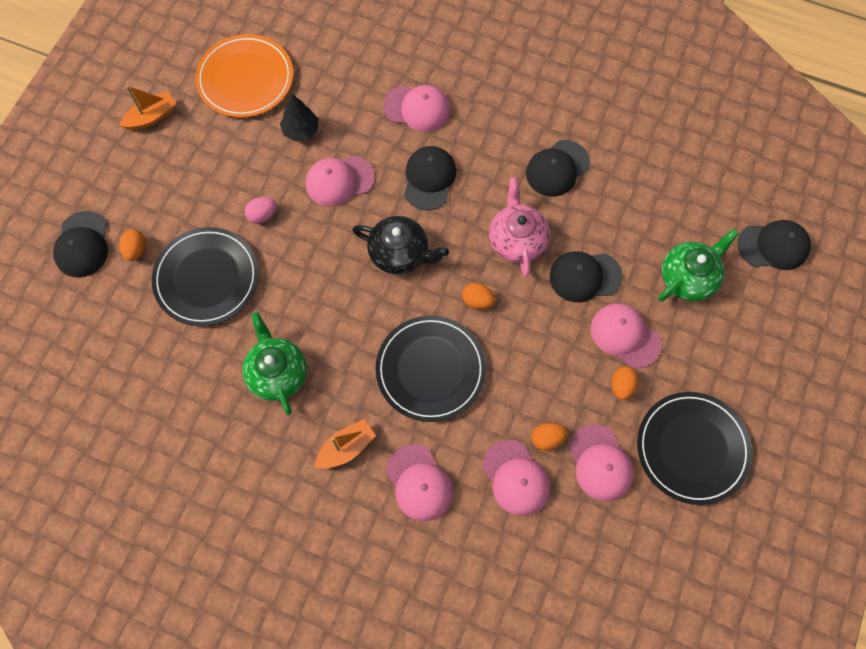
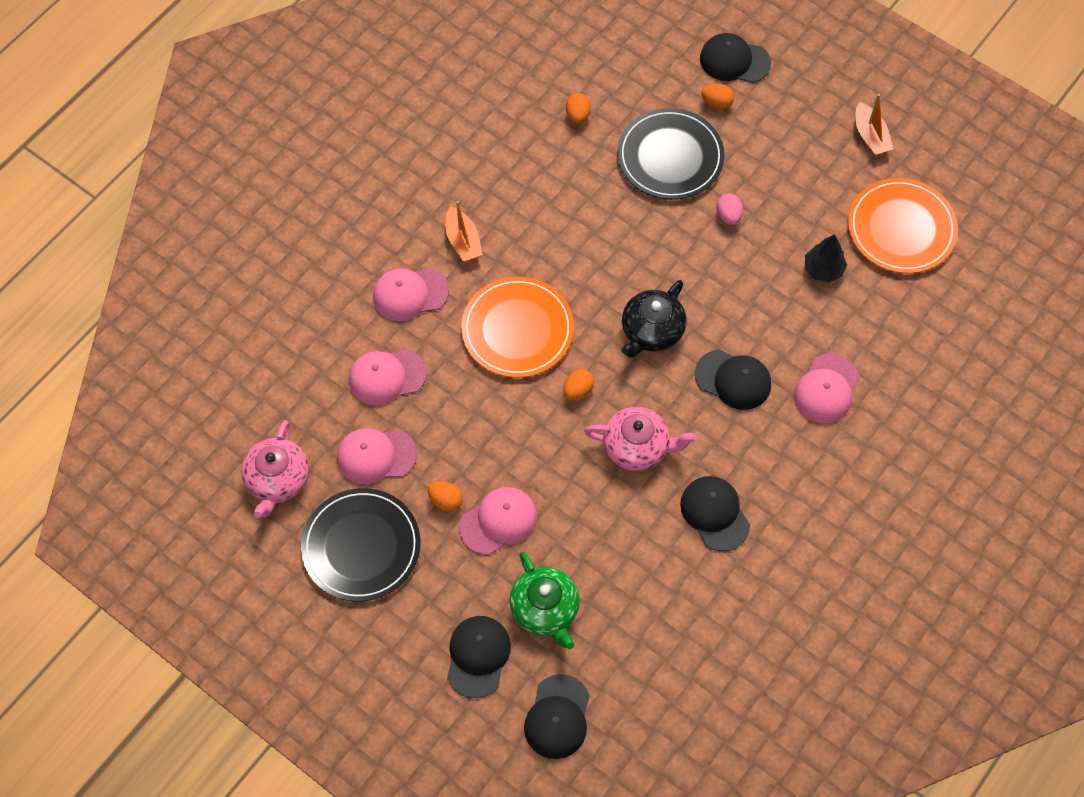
camera: 105 degrees right, 5 degrees down
(277, 373) = (554, 199): green teapot -> none
(339, 181) = (752, 293): pink cap -> none
(430, 369) = (517, 330): black plate -> orange plate
(547, 439) = (415, 415): orange egg -> orange egg (577, 115)
(585, 276) = (576, 502): black cap -> black cap (478, 656)
(657, 550) = (277, 480): none -> pink teapot

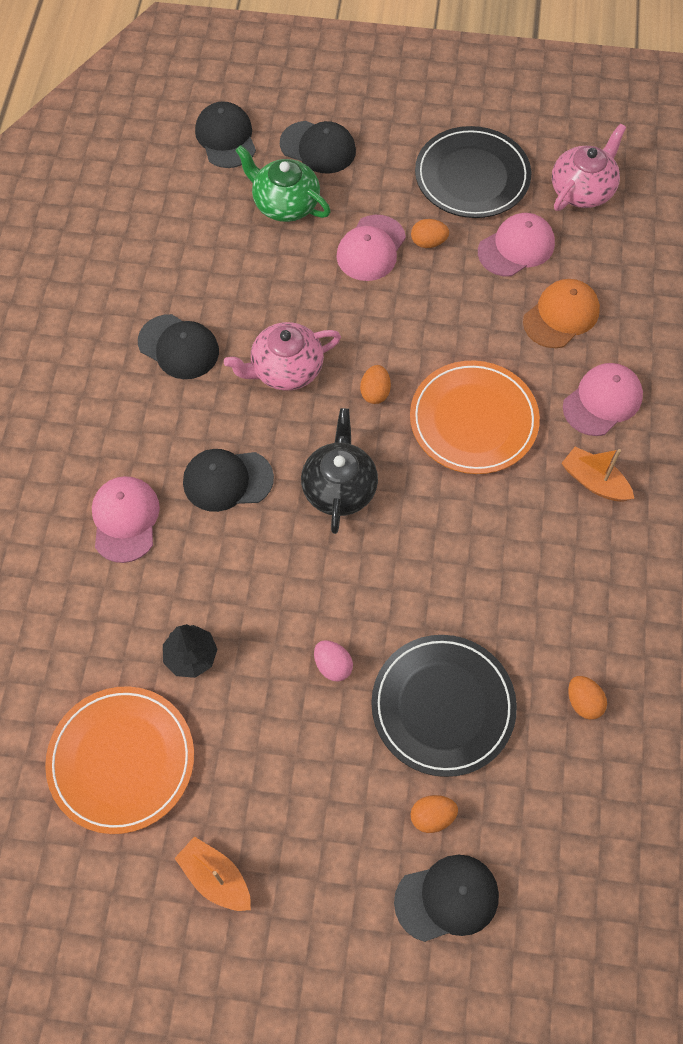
camera: 150 degrees right, 0 degrees up
(277, 480) = (582, 190): pink teapot -> pink teapot turned 60 degrees clockwise
(387, 377) = (561, 315): pink cap -> orange cap
(478, 656) = (318, 147): black cap -> black cap turned 45 degrees counterclockwise

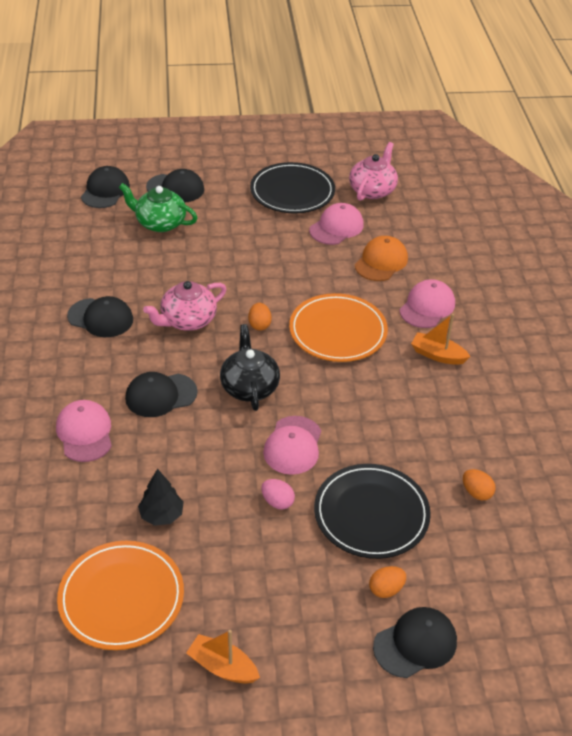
camera: 15 degrees left, 20 degrees down
(226, 138) = (105, 190): black cap -> black cap turned 45 degrees clockwise
(371, 248) = (231, 241): pink cap -> pink cap (293, 445)
(428, 242) = (272, 232): orange egg -> none

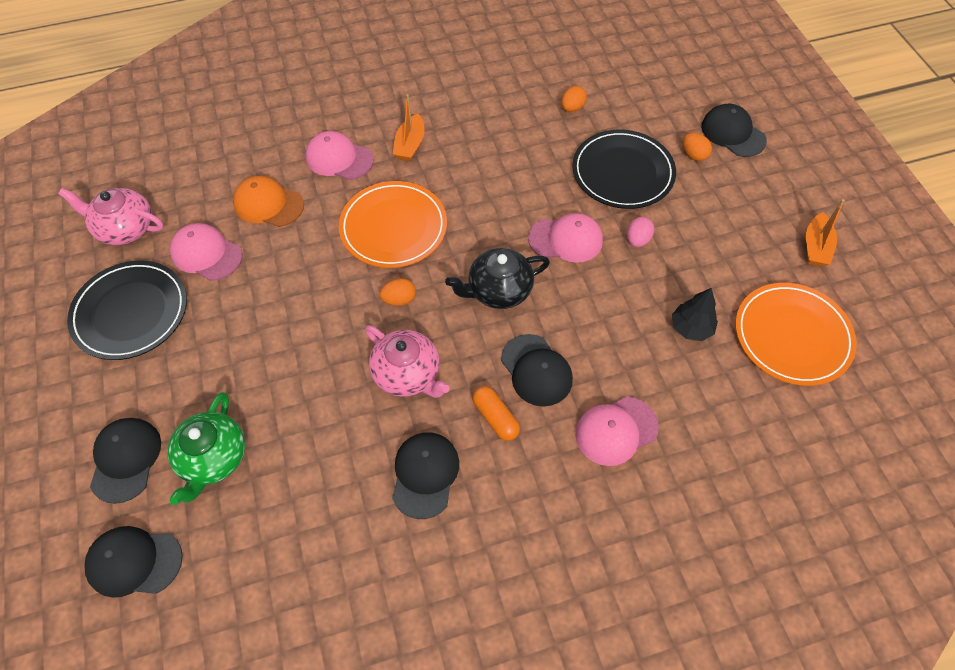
camera: 100 degrees left, 15 degrees up
(129, 363) = (495, 417): none -> orange capsule

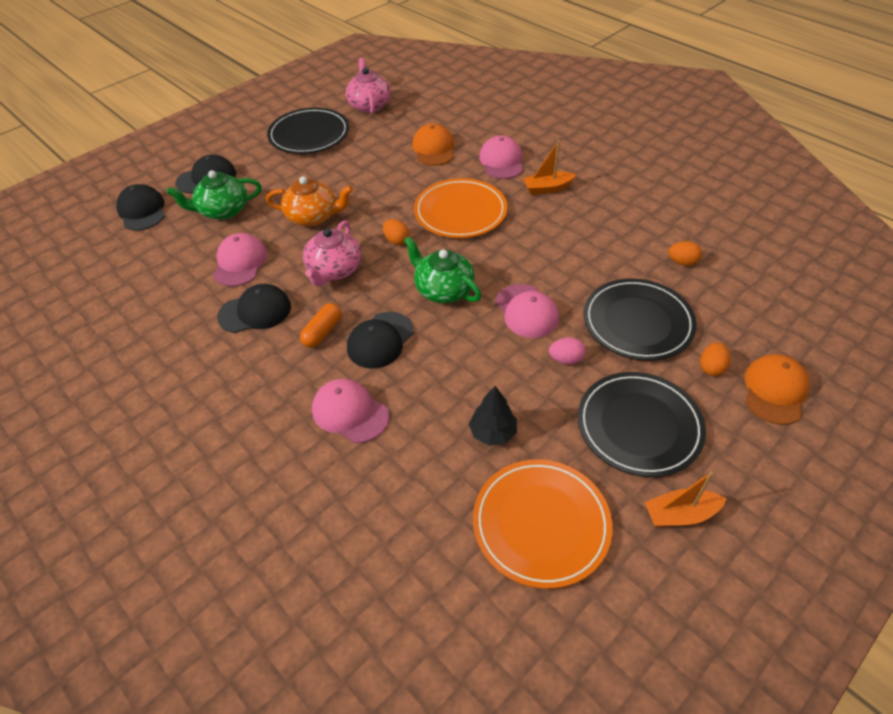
camera: 65 degrees right, 10 degrees down
(206, 254) = (373, 142): pink cap -> pink cap (240, 262)
(300, 363) = (313, 216): none -> orange teapot
(498, 290) = (443, 289): black teapot -> green teapot
(728, 228) = (639, 426): none -> black plate
(733, 133) = (774, 391): black cap -> orange cap

